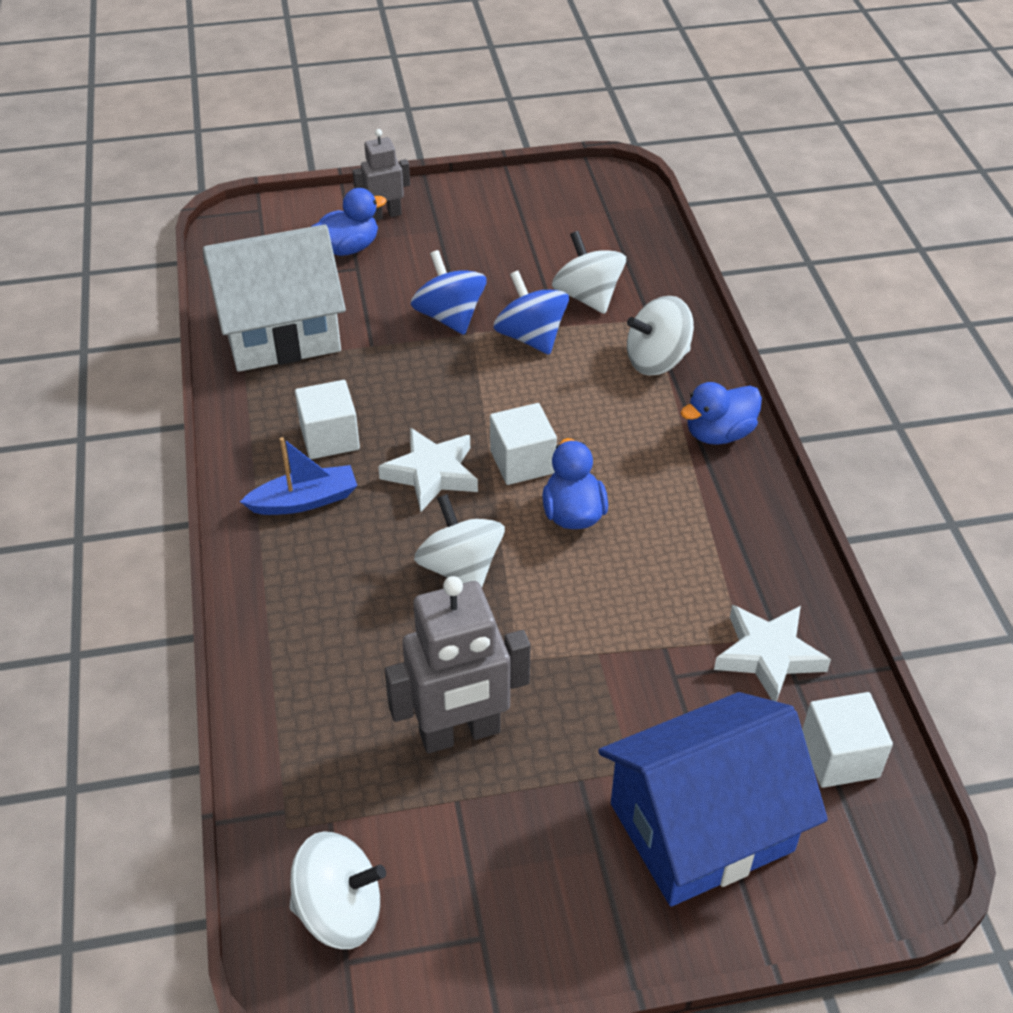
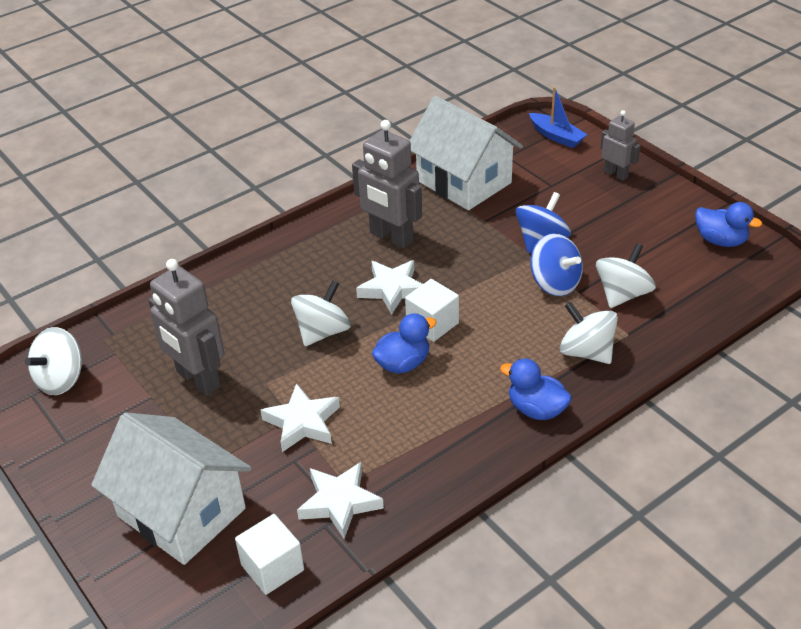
camera: 65 degrees right, 5 degrees down
(304, 501) = (333, 249): blue boat -> blue boat (556, 136)
(329, 437) = (391, 237): white cube -> grey robot
(340, 910) = (61, 379): white spinning top -> white spinning top turned 60 degrees clockwise
(348, 248) = (567, 174): blue duck -> blue duck (720, 241)
(531, 337) = (555, 283): blue spinning top -> blue spinning top turned 105 degrees clockwise
(614, 645) = (302, 422): none -> white star
(701, 827) = (182, 512): blue house -> white house

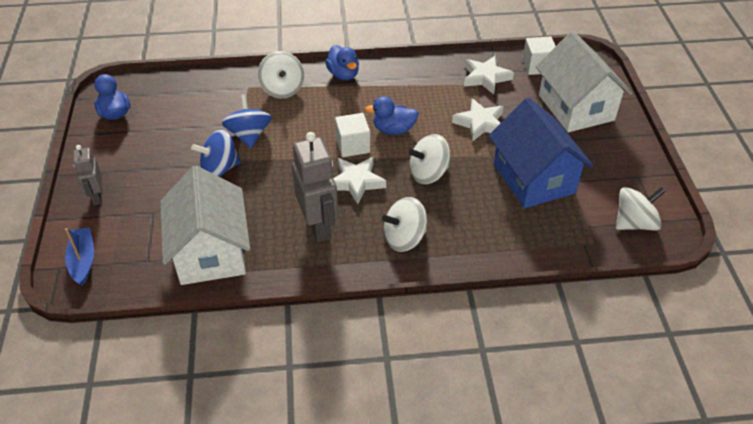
camera: 150 degrees left, 5 degrees up
(198, 380) = (533, 178): grey robot -> blue house
(622, 294) = (219, 110): white spinning top -> white spinning top (404, 238)

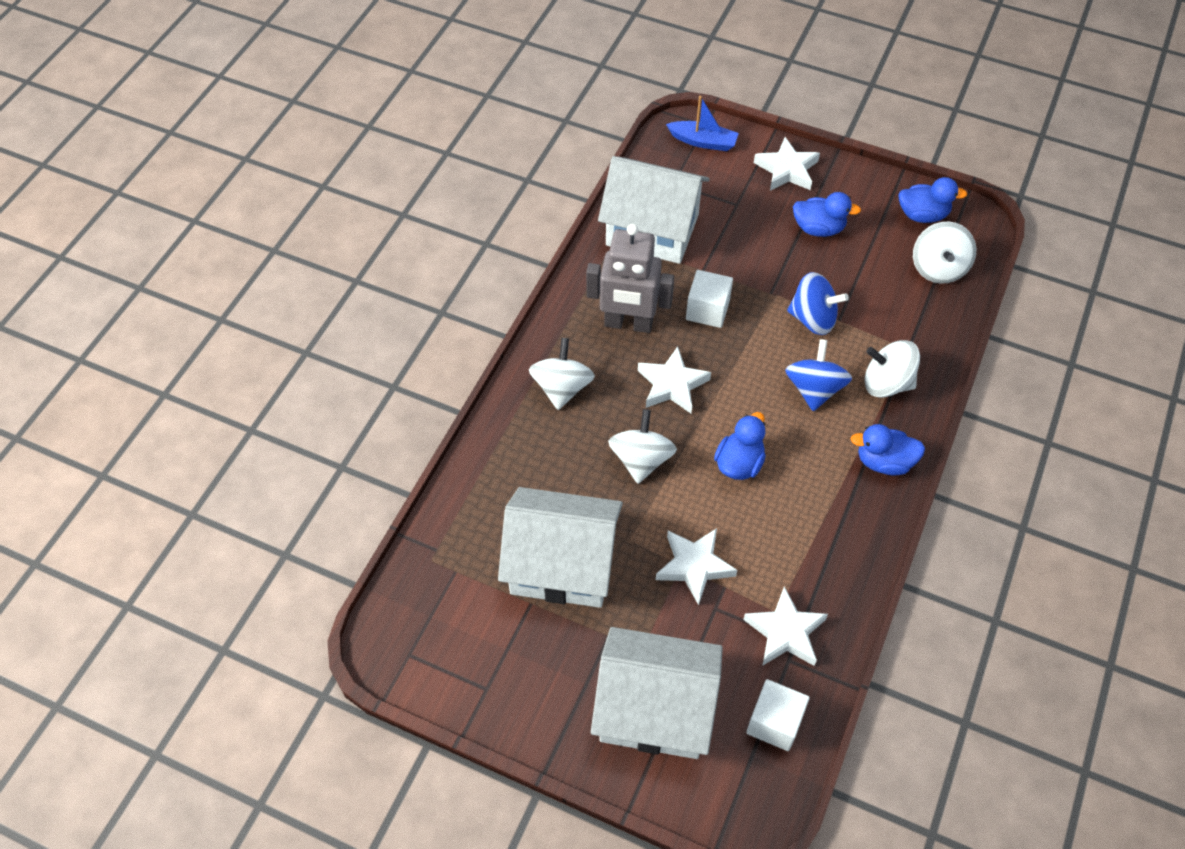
camera: 120 degrees right, 10 degrees up
(97, 197) = (786, 170): grey robot -> white star
(156, 159) = (818, 228): none -> blue duck
(219, 169) = (770, 274): blue spinning top -> blue spinning top (814, 389)
(353, 145) = (735, 408): white cube -> white cube (707, 310)
(533, 178) = (562, 564): blue house -> white house
(634, 223) = (425, 624): white spinning top -> white spinning top (938, 268)

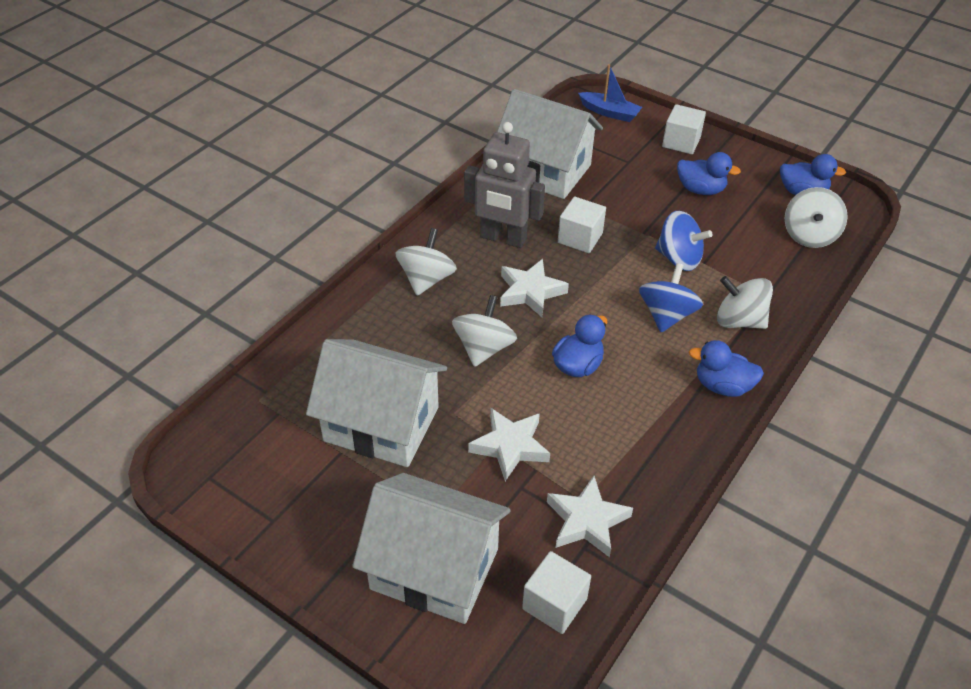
camera: 10 degrees right, 10 degrees down
(786, 170) = (681, 142): white star -> white cube

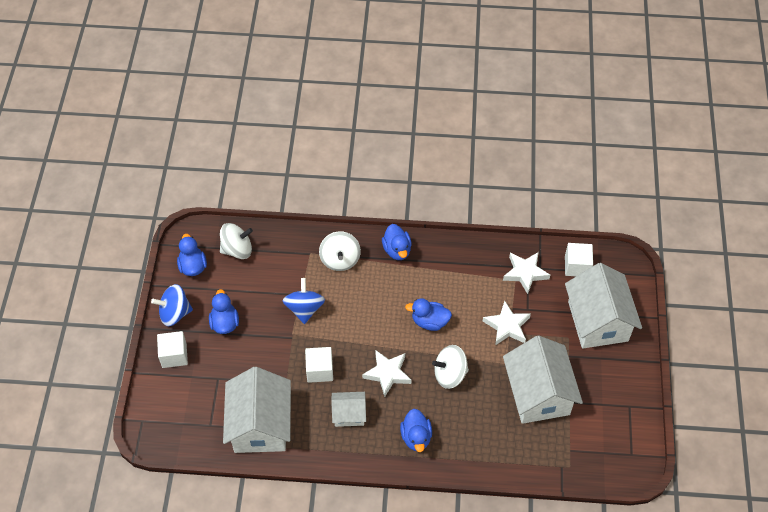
camera: 120 degrees left, 10 degrees up
(426, 279) = (416, 437): white spinning top -> blue duck
(503, 238) = (349, 414): grey robot -> white house
(609, 112) = (161, 417): blue boat -> none
(666, 315) = (359, 296): blue spinning top -> blue spinning top (174, 313)

